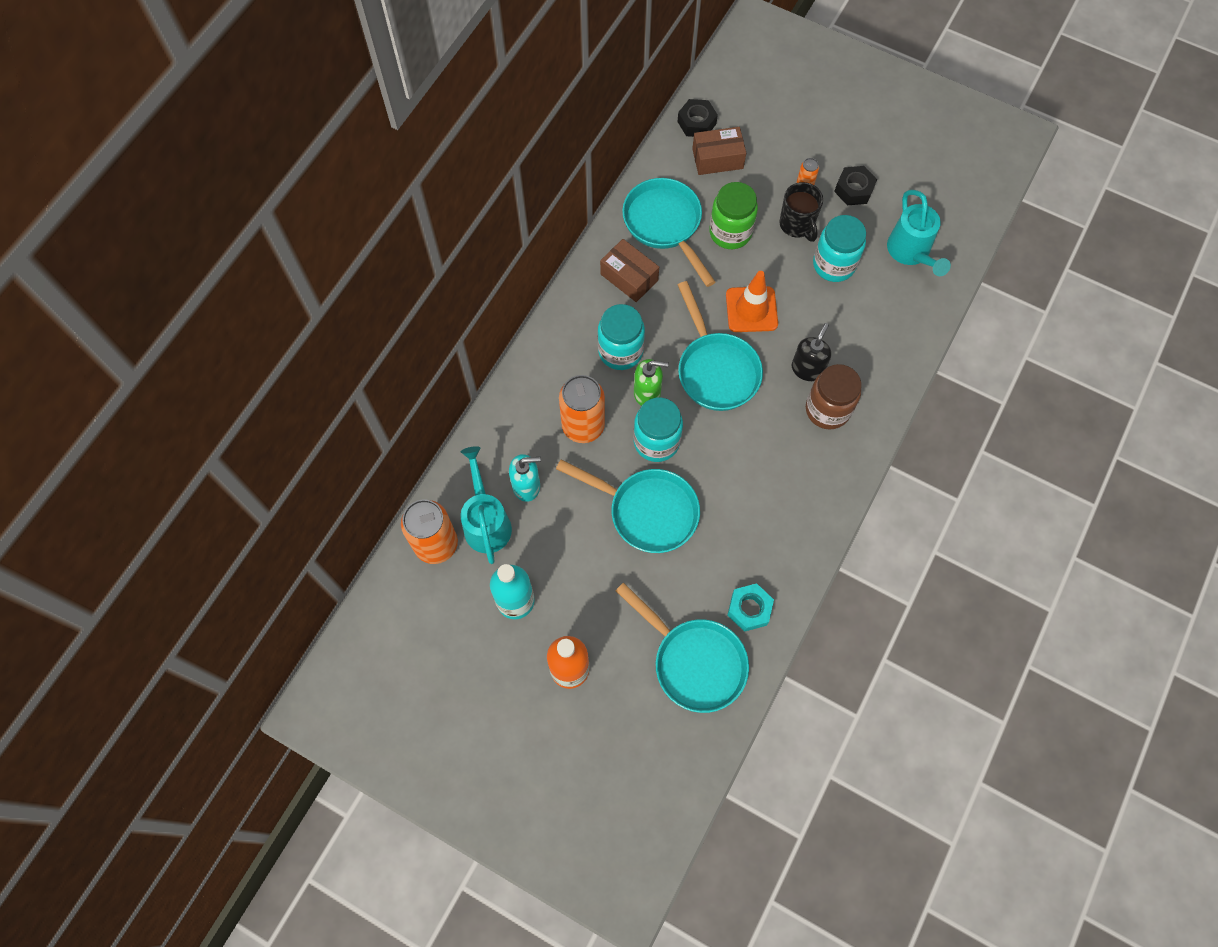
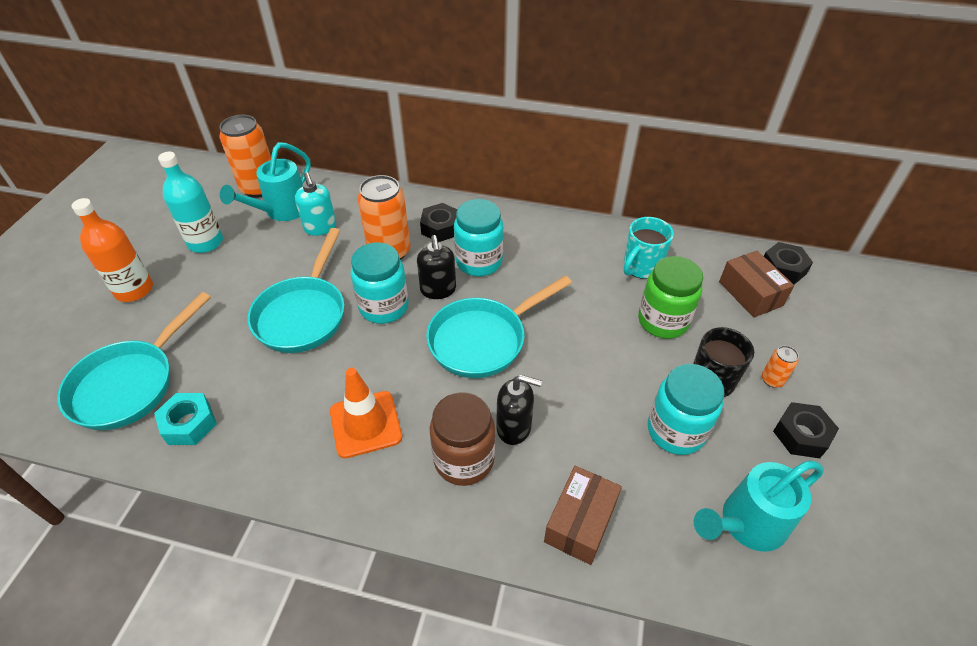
camera: 75 degrees right, 20 degrees down
(486, 522) = (282, 211): turquoise watering can -> turquoise watering can turned 150 degrees clockwise
(562, 374) = (440, 228): none -> black nut
(629, 277) = (565, 252): brown box -> brown box (580, 522)
(647, 393) = (438, 290): green soap dispenser -> black soap dispenser
(665, 225) = (641, 267): turquoise pan -> turquoise mug
(751, 309) = (572, 358): orange traffic cone -> orange traffic cone (365, 424)

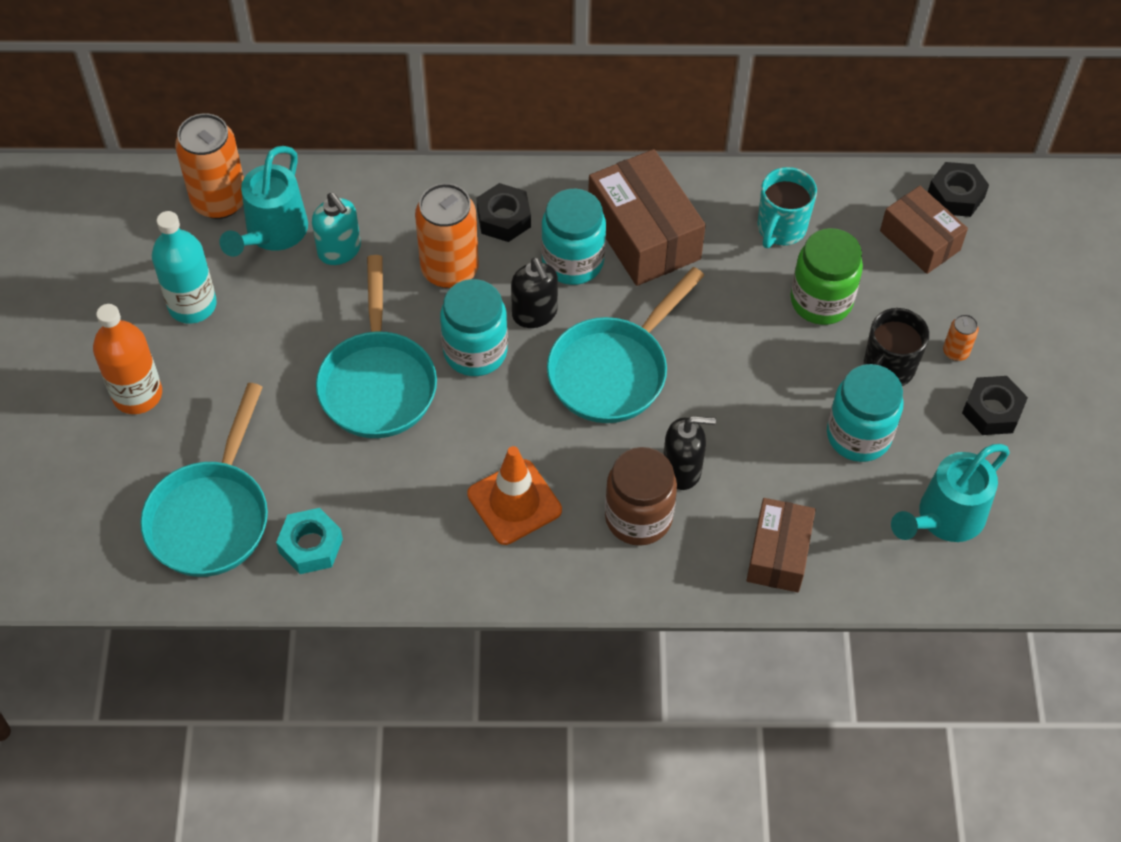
camera: 15 degrees left, 10 degrees up
(537, 254) = (644, 234): none -> brown box

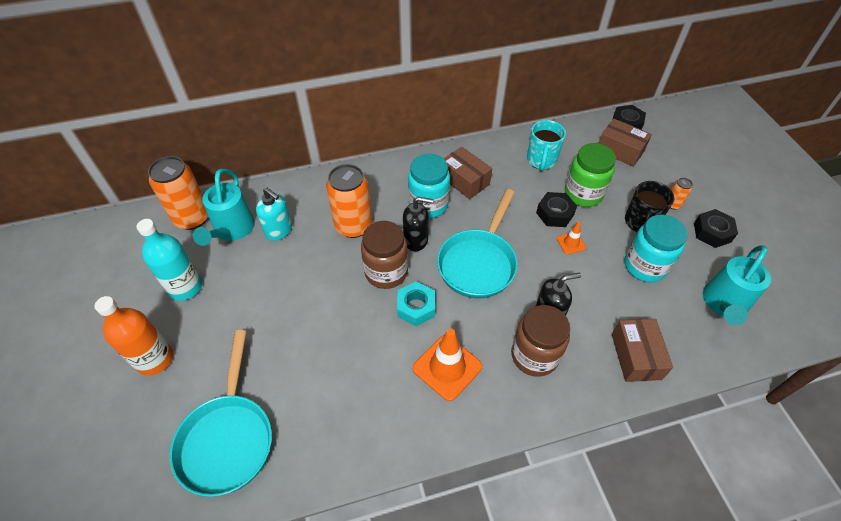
camera: 15 degrees left, 5 degrees down
(311, 546) = (310, 441): turquoise nut -> turquoise nut (416, 307)
(378, 382) = (327, 308): turquoise pan -> none
(475, 351) = (386, 272): turquoise jar -> brown jar
(504, 219) = (377, 190): black nut -> black nut (555, 214)
(534, 313) = (416, 240): black soap dispenser -> black soap dispenser turned 45 degrees counterclockwise
(644, 234) = (464, 180): brown box -> brown box, size x0.64
(764, 374) = (571, 243): none -> orange traffic cone

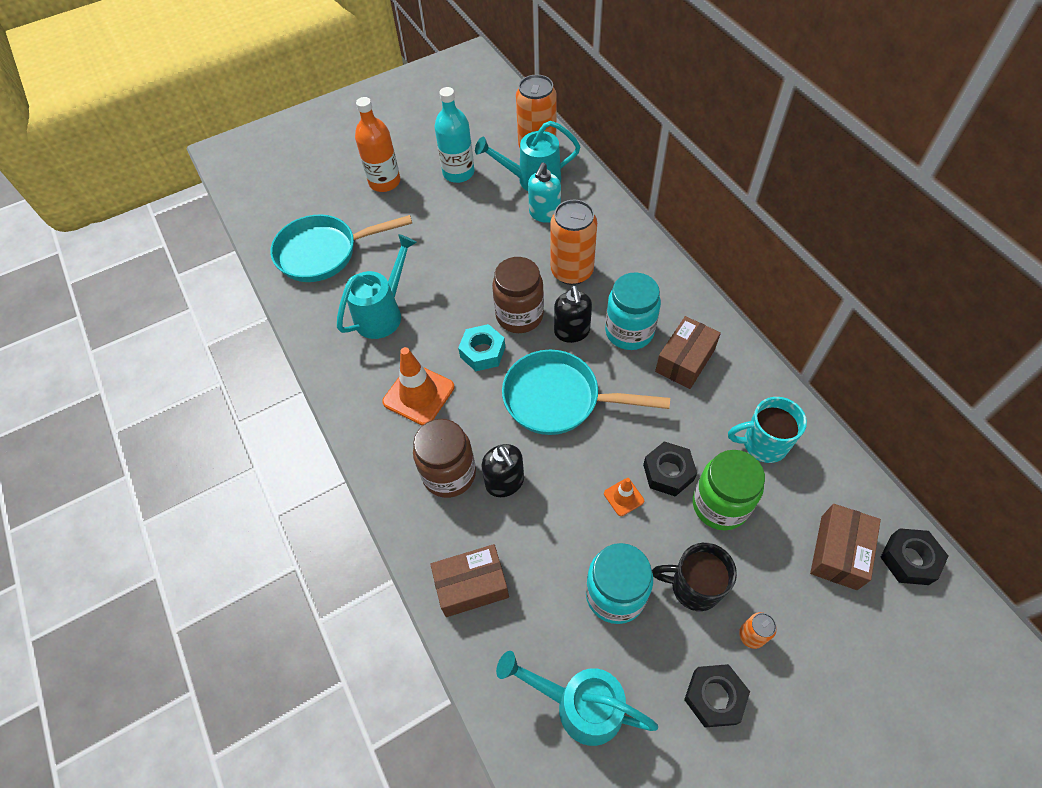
camera: 80 degrees right, 5 degrees up
(340, 386) = (383, 313): none -> turquoise watering can

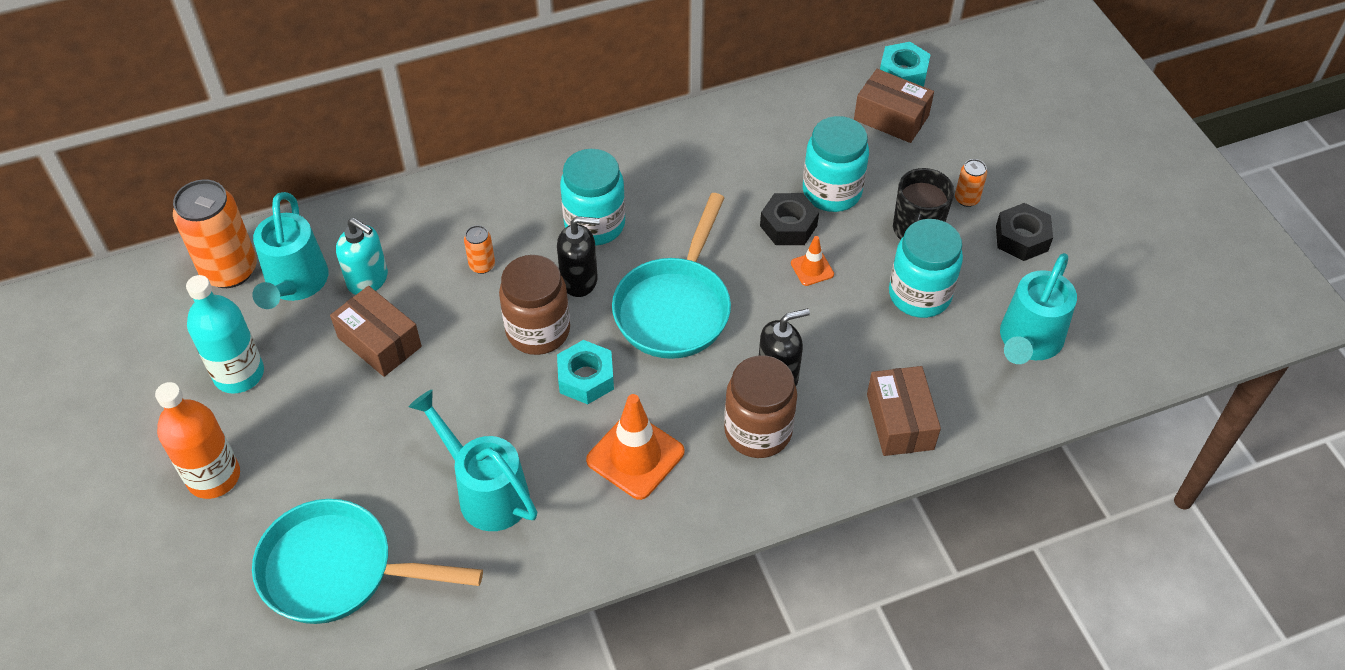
camera: 85 degrees left, 5 degrees down
(324, 253) = (338, 570): turquoise pan -> turquoise pan turned 105 degrees clockwise
(572, 271) = (482, 265): orange can -> orange can, size x0.46
(685, 360) = (649, 182): brown box -> brown box (379, 342)
(720, 505) = (832, 192): green jar -> turquoise jar
(763, 444) = (768, 142): turquoise mug -> none
(909, 559) = (903, 73): black nut -> turquoise nut

